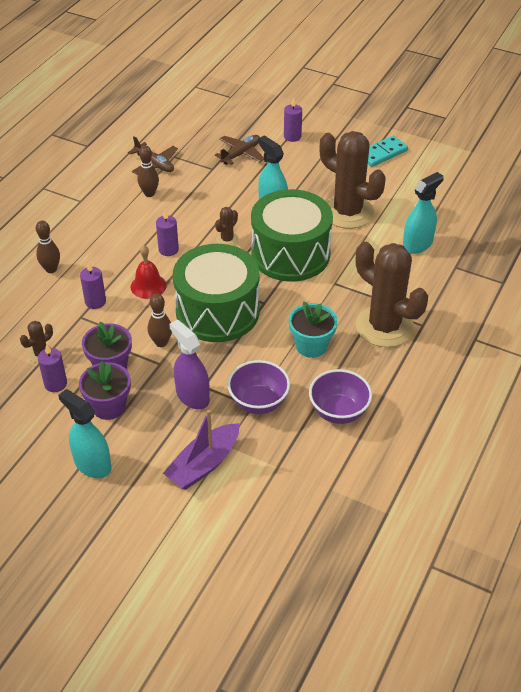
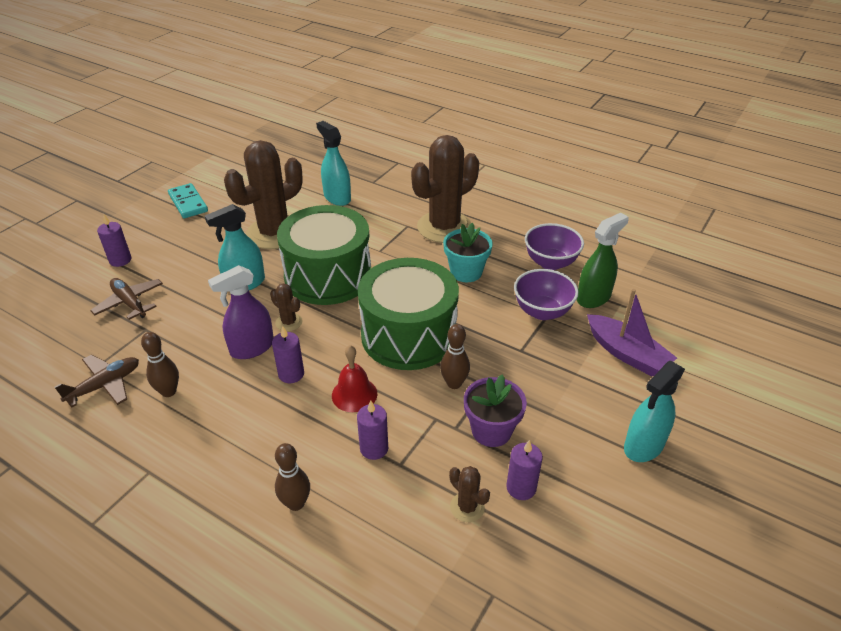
camera: 85 degrees left, 5 degrees down
(109, 406) = (555, 432): purple flower pot -> none
(192, 396) = (535, 359): purple spray bottle -> purple spray bottle (252, 348)
(285, 445) = (593, 297): none -> green spray bottle

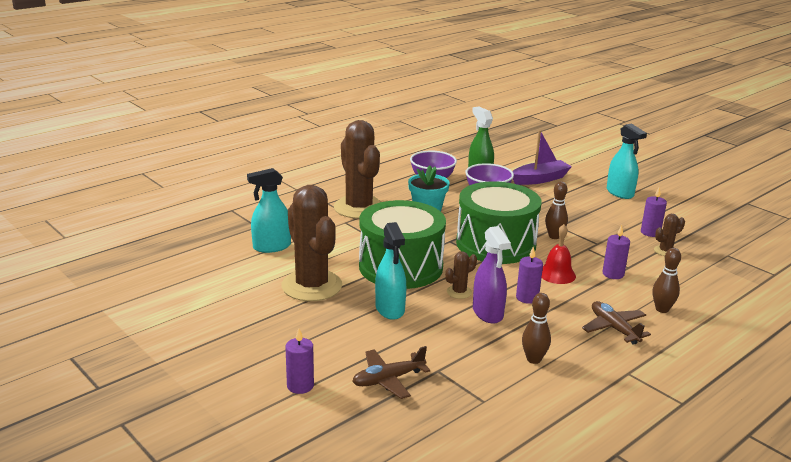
camera: 75 degrees left, 15 degrees down
(105, 385) = (516, 396): brown plane -> brown plane (614, 328)
(188, 203) = (207, 334): turquoise domino -> none
(491, 431) = (601, 232): purple flower pot -> none

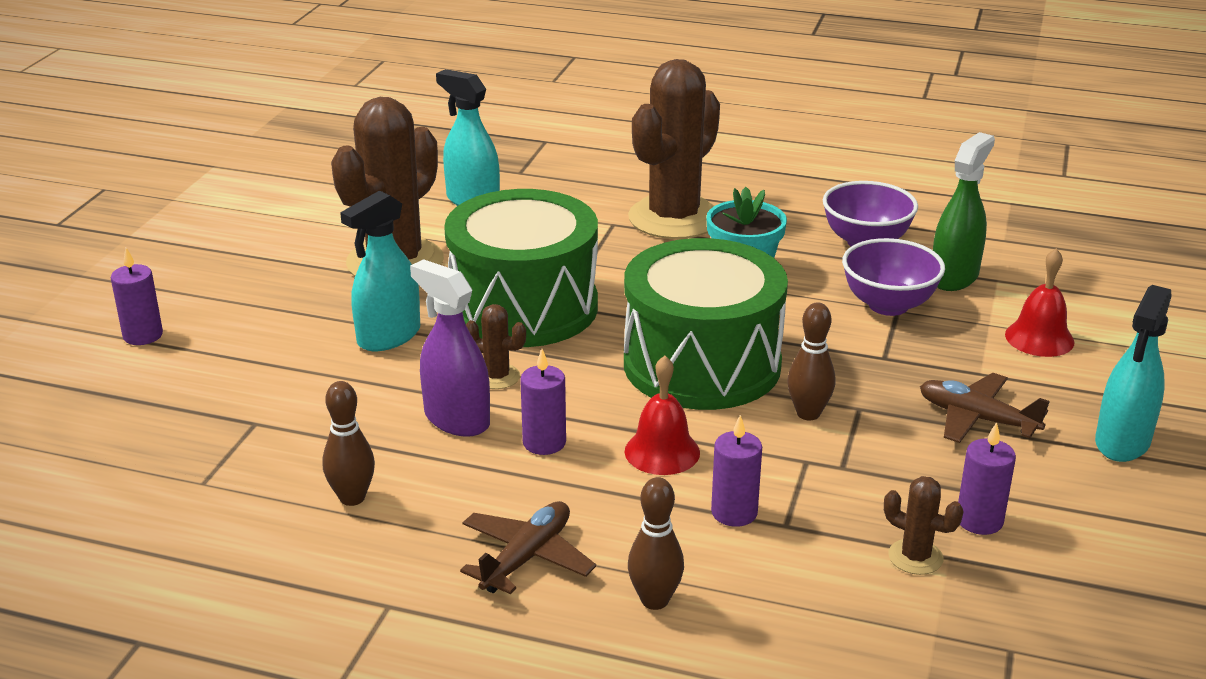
camera: 60 degrees right, 5 degrees up
(388, 380) = (202, 391): brown plane -> brown plane (977, 419)
(487, 313) = (456, 419): purple spray bottle -> purple spray bottle turned 90 degrees clockwise
(540, 179) = (1039, 338): purple boat -> red bell

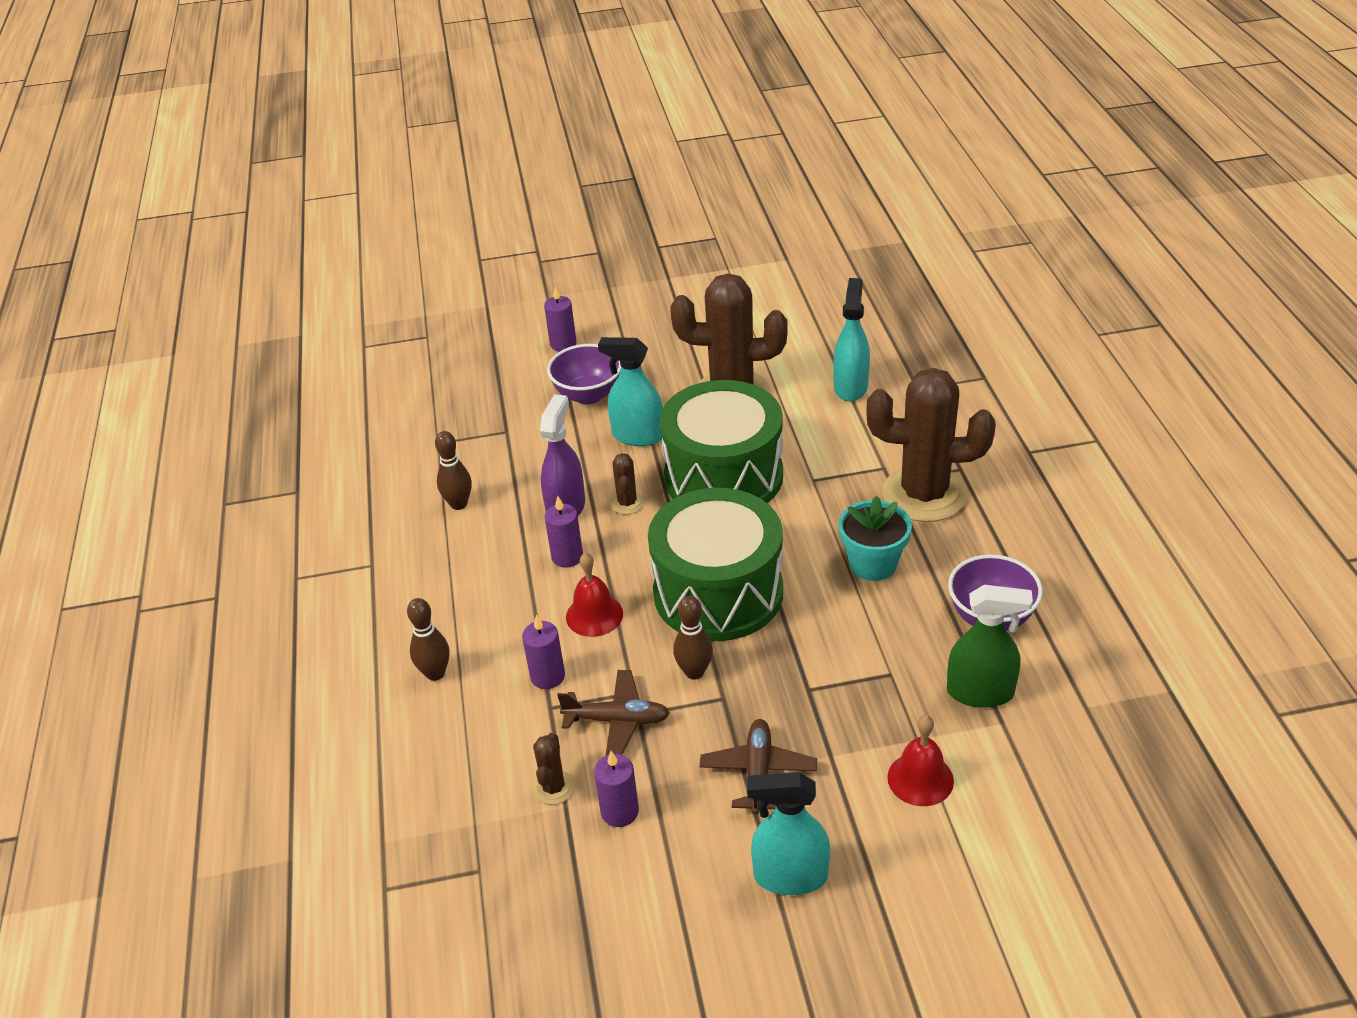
camera: 65 degrees right, 10 degrees up
(527, 557) = (445, 600): brown plane -> brown plane (617, 720)
(888, 305) = (894, 665): purple bowl -> purple bowl (588, 395)

